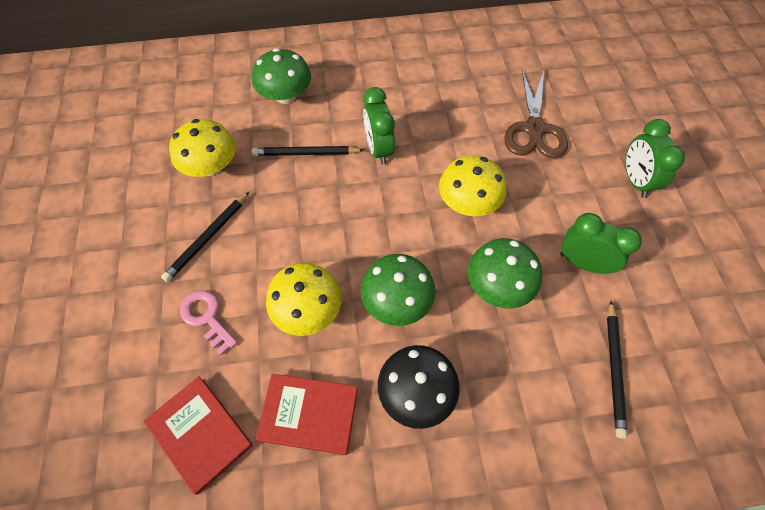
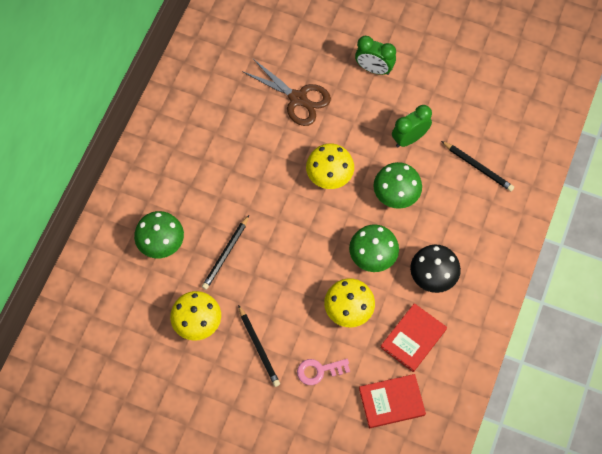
camera: 60 degrees left, 5 degrees up
(379, 149) = (252, 205): green clock -> none

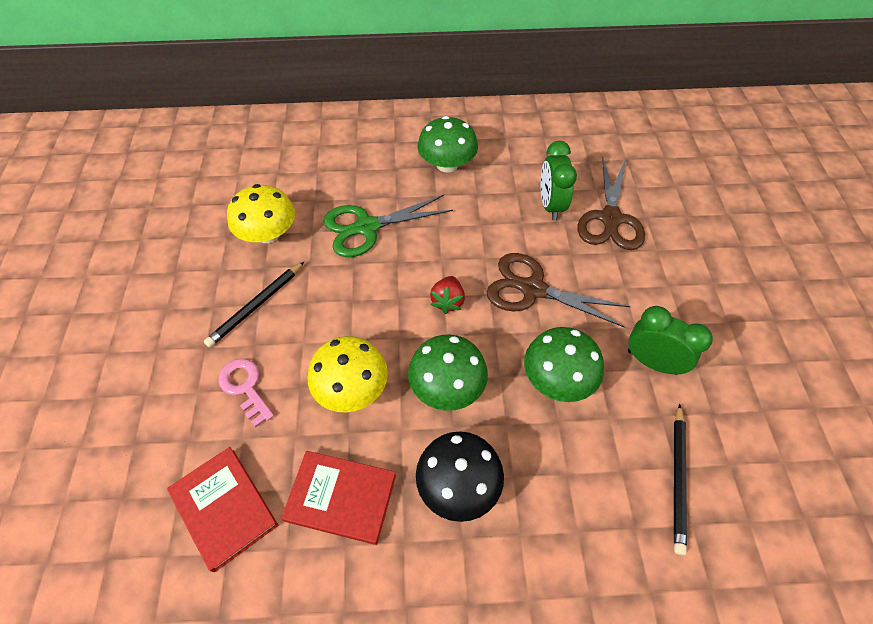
camera: 65 degrees right, 10 degrees down
(161, 242) = (352, 168): green mushroom -> green mushroom (447, 164)
(226, 254) = (367, 227): black pencil -> green scissors
(313, 229) = (448, 301): none -> red strawberry
(329, 175) = (533, 289): yellow mushroom -> brown scissors
(374, 69) = (716, 279): green clock -> green clock (550, 205)

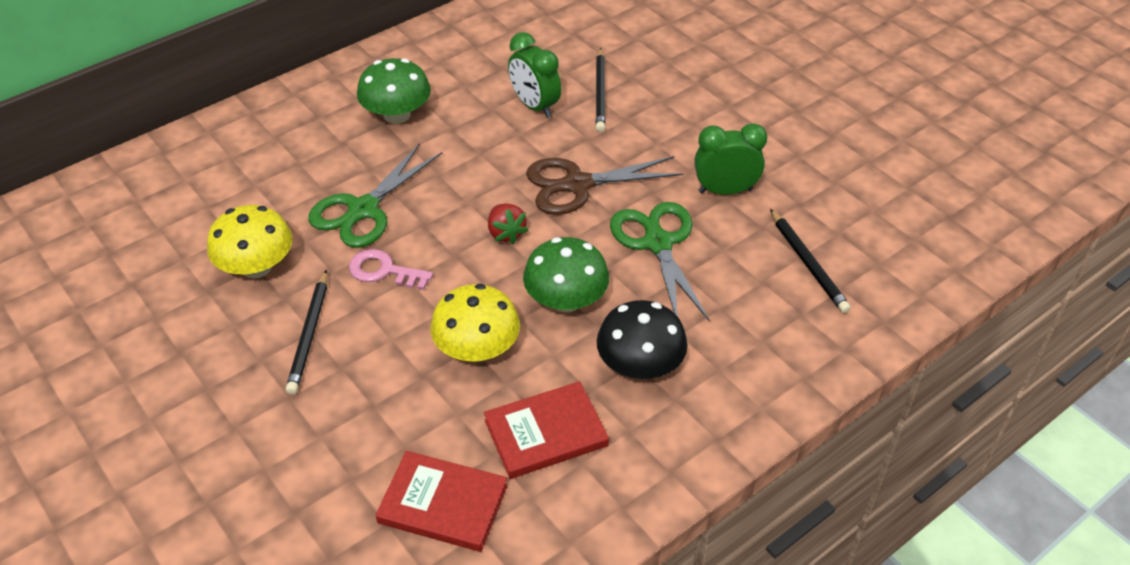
camera: 35 degrees left, 10 degrees down
(245, 387) = (368, 405): pink key -> pink key (384, 271)
(557, 379) = (657, 243): green mushroom -> green scissors
(610, 218) = (600, 92): brown scissors -> black pencil

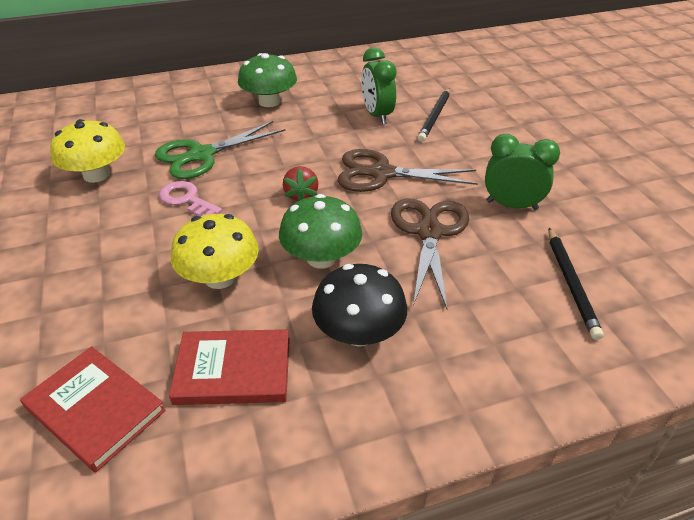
camera: 20 degrees right, 5 degrees down
(309, 334) = (96, 231): black pencil -> none
(657, 243) = (429, 232): green scissors -> brown scissors

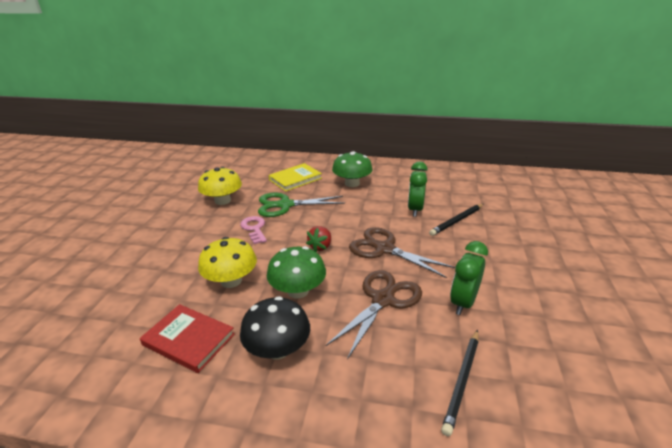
camera: 30 degrees right, 10 degrees down
(95, 409) = (108, 330): red book -> none
(182, 115) = (295, 179): none -> yellow book
(511, 205) = (463, 302): green clock -> green clock turned 105 degrees counterclockwise

